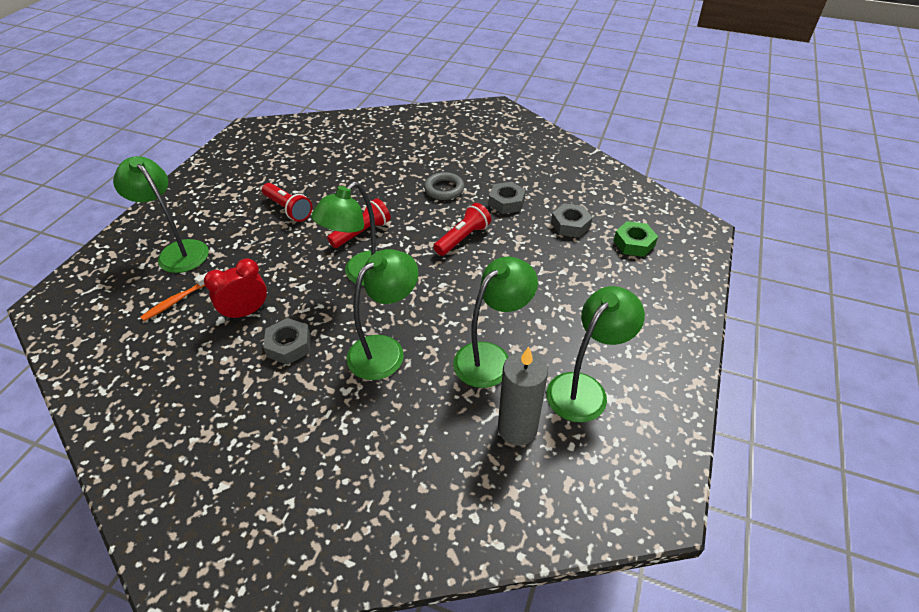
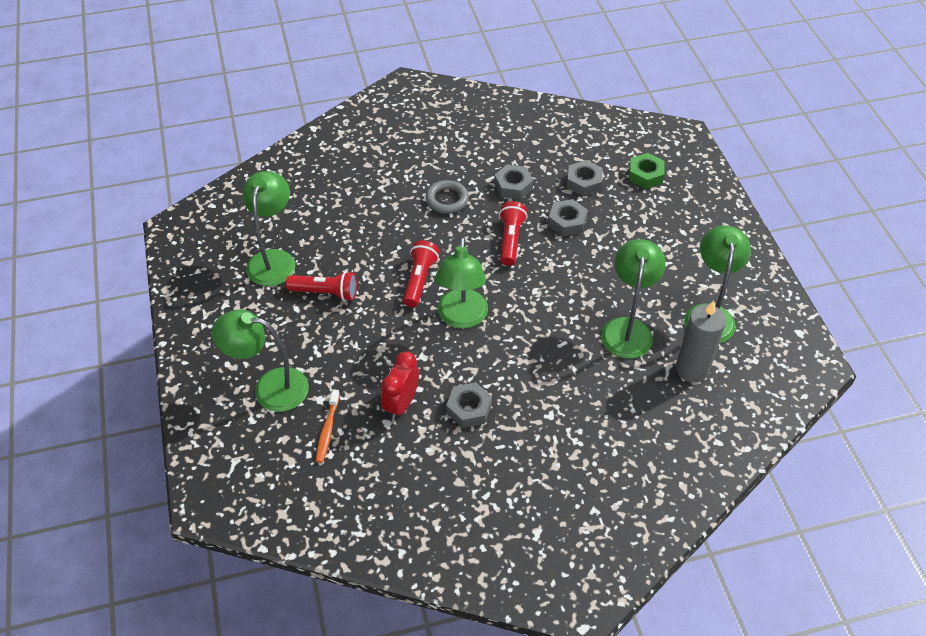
camera: 35 degrees left, 5 degrees up
(385, 350) = (546, 368): green lamp -> green lamp (274, 259)
(524, 247) = (567, 222): none -> grey nut

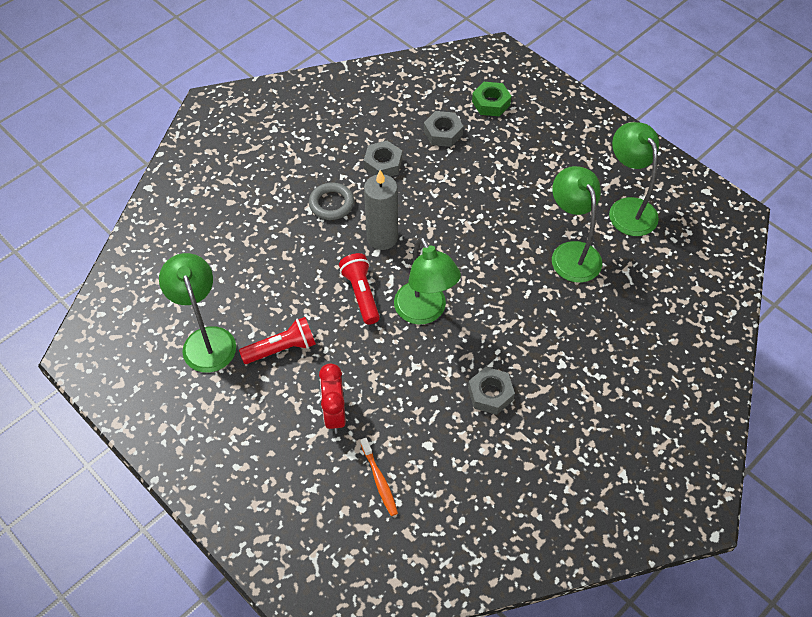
camera: 30 degrees left, 5 degrees up
(270, 388) = (295, 468): green lamp -> none
(401, 404) = (428, 420): red clock -> red clock (334, 414)
(510, 240) = (416, 217): red flashlight -> none
(567, 222) = (454, 177): grey nut -> none
(692, 369) = (646, 264): grey candle -> grey candle (382, 238)

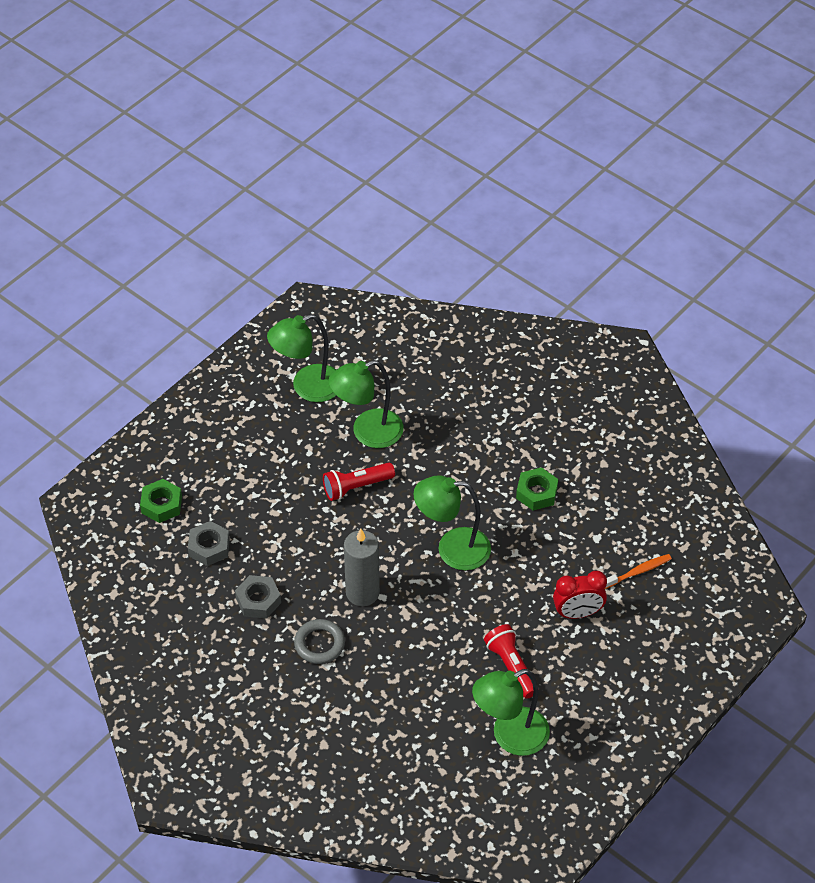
camera: 95 degrees left, 5 degrees down
(361, 294) = (436, 605): red flashlight -> red flashlight (356, 487)
(425, 312) = (452, 549): green lamp -> green lamp turned 150 degrees counterclockwise
(490, 394) = (536, 493): grey nut -> green nut

